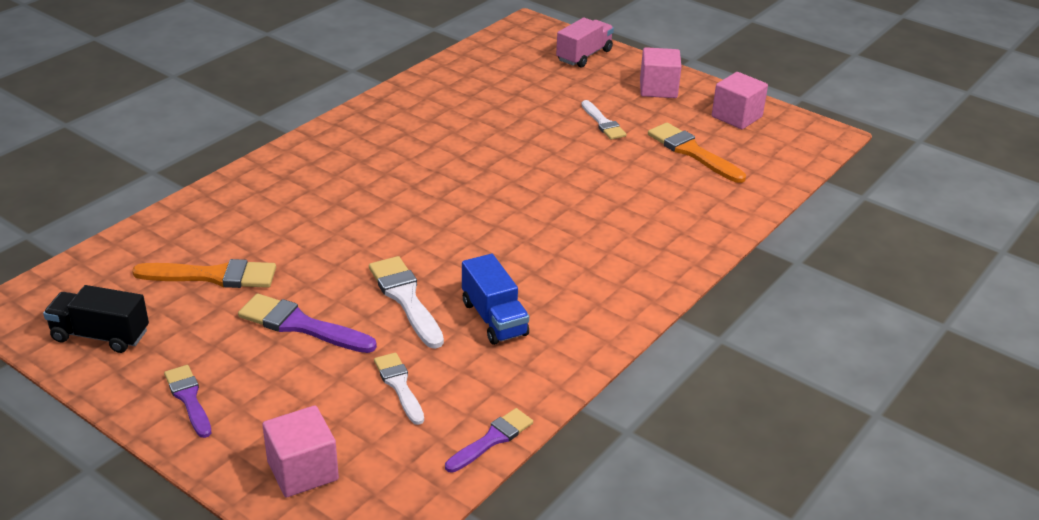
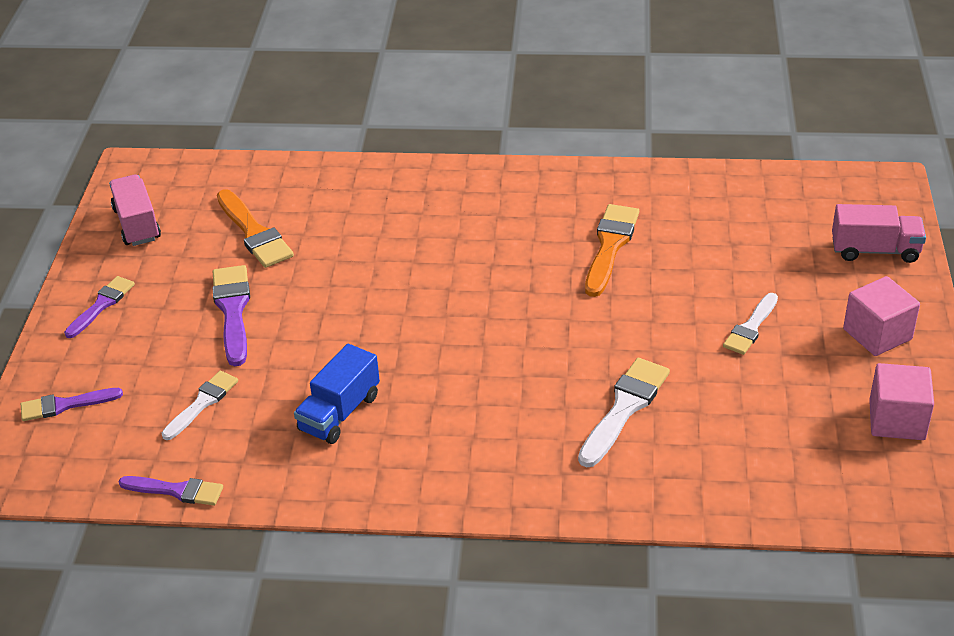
camera: 60 degrees right, 5 degrees up
(100, 335) = (137, 224): black truck -> pink truck
(303, 471) = (65, 405): pink cube -> purple brush
(405, 298) = (319, 347): white brush -> white brush (624, 408)
(692, 152) = (773, 417): orange brush -> orange brush (610, 246)

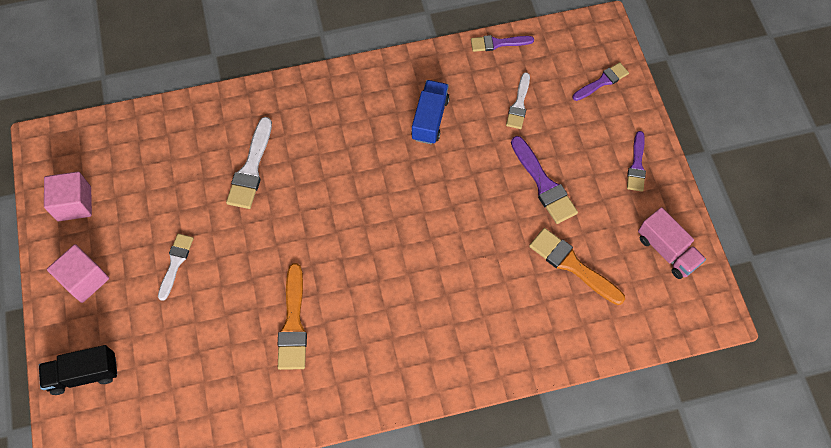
camera: 160 degrees right, 25 degrees up
(875, 250) = (84, 374): pink truck -> black truck

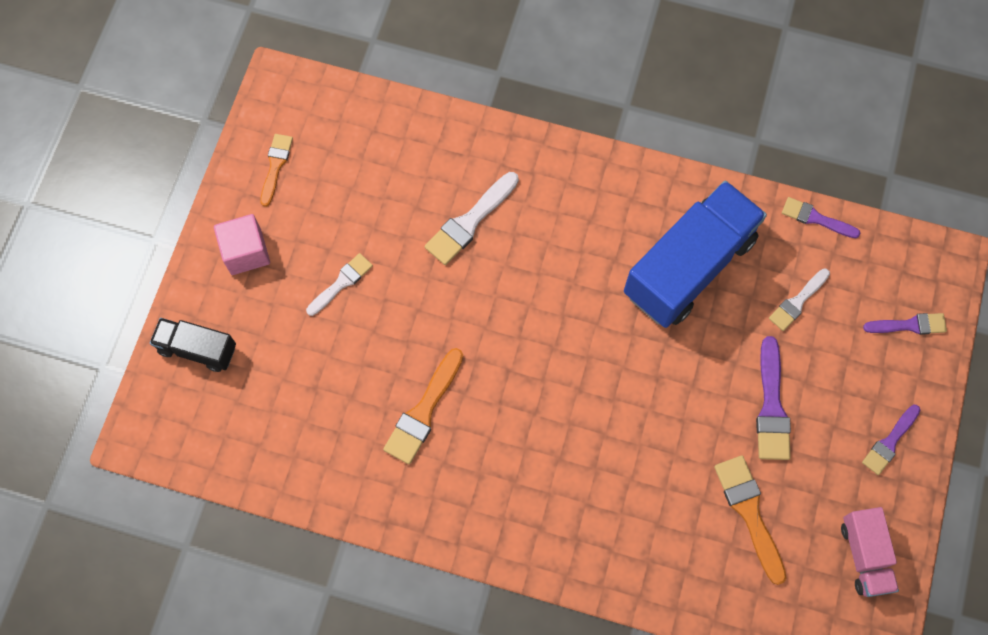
camera: 30 degrees right, 5 degrees up
(74, 204) = (275, 166): pink cube -> orange brush
(430, 119) = (689, 267): blue truck -> blue truck, size x1.94

